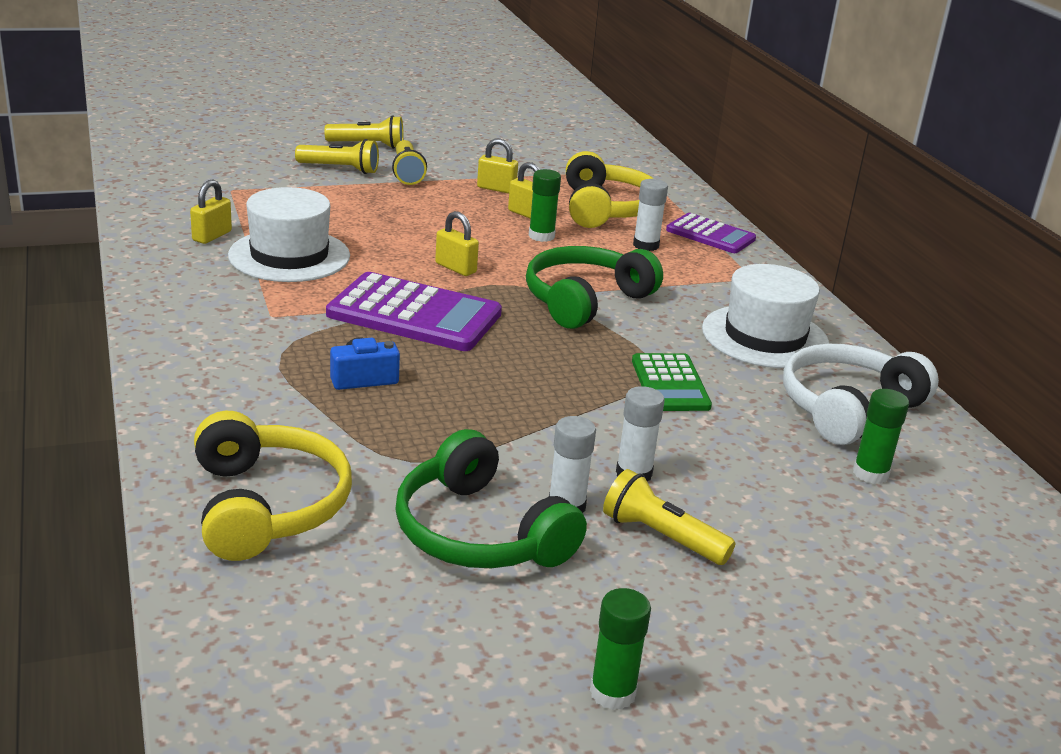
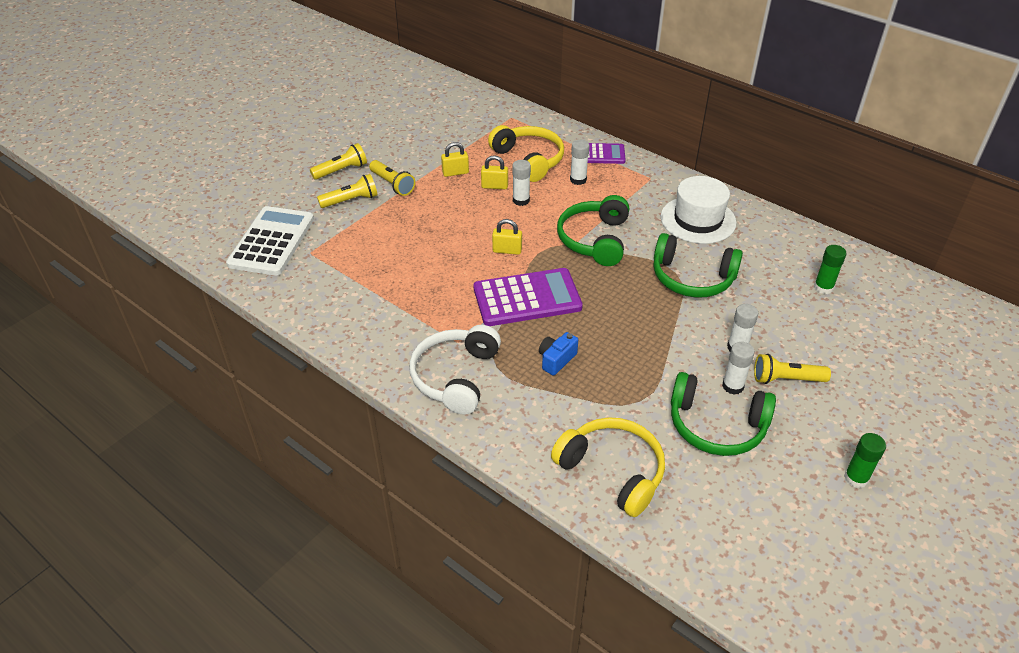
camera: 30 degrees left, 15 degrees up
(206, 168) = (272, 241): none -> white calculator
(212, 236) = (349, 298): yellow padlock -> none
(289, 256) = (411, 290): white hat -> none
(541, 236) = (521, 200): green glue stick -> white glue stick
(670, 384) = (692, 278): green calculator -> green headphones
(847, 408) = (776, 250): white headphones -> white headphones (455, 376)

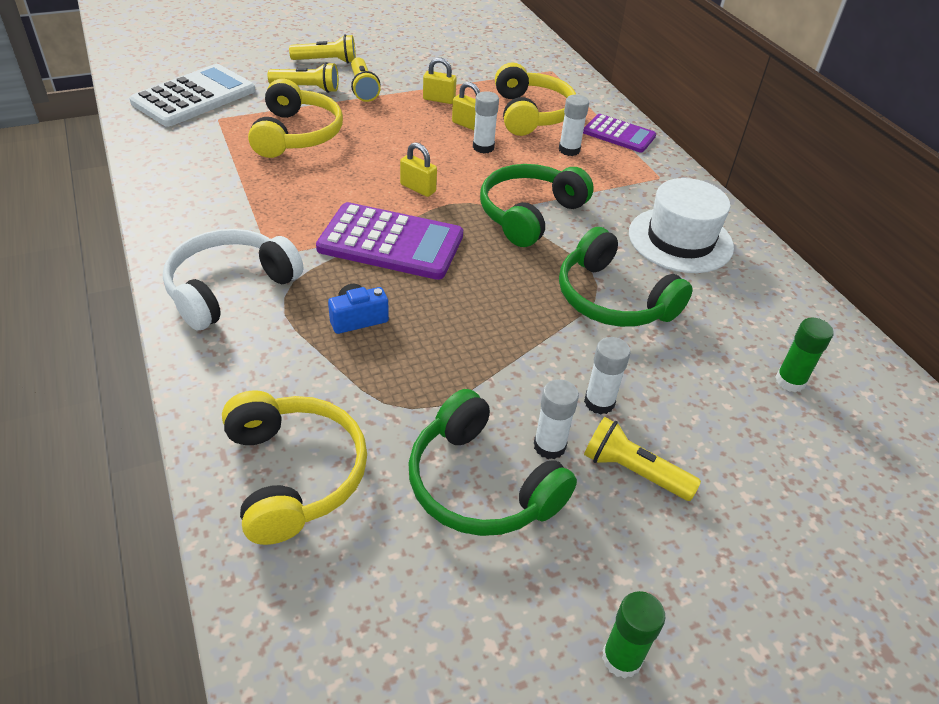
camera: 25 degrees right, 0 degrees up
(382, 242) = (297, 134): none -> yellow headphones

